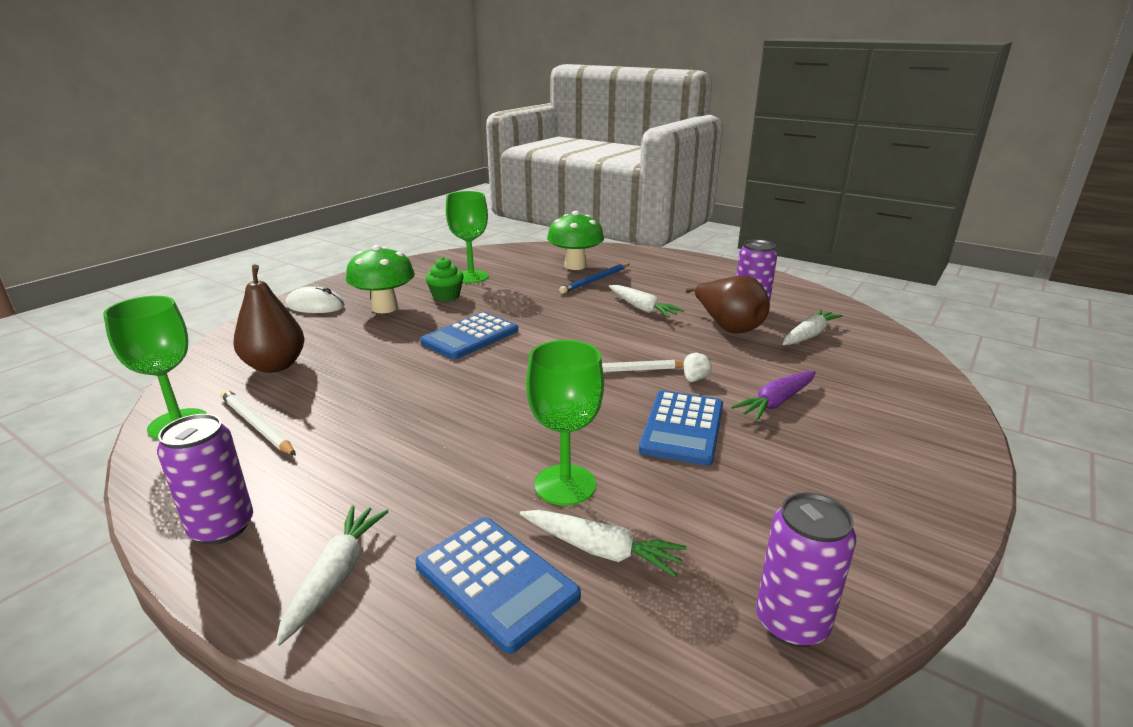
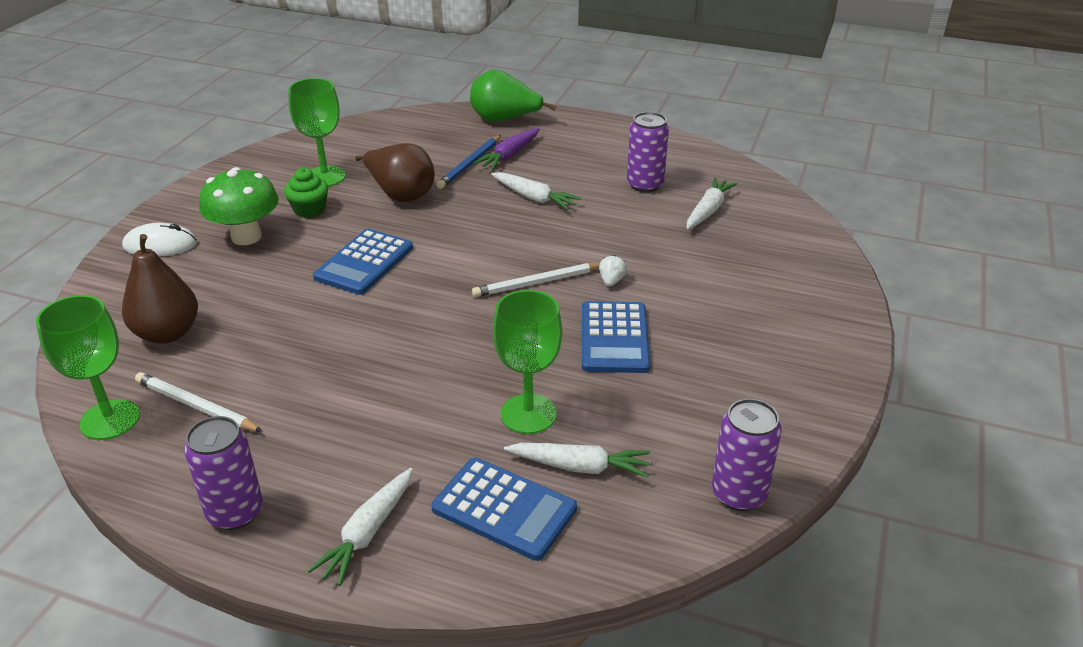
camera: 15 degrees left, 10 degrees up
(336, 577) = (367, 533): white carrot -> white carrot turned 150 degrees counterclockwise
(575, 266) = (439, 144): green mushroom -> none
(637, 256) = (504, 120): none -> green pear
(728, 327) = (628, 211): brown pear -> brown pear (400, 194)
(776, 402) = (691, 296): purple carrot -> purple carrot (509, 155)

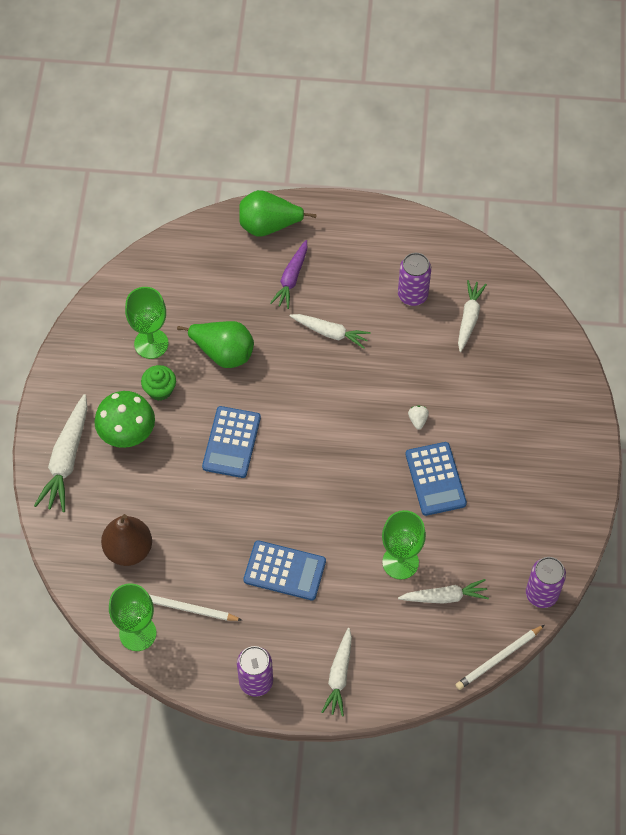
camera: 15 degrees left, 25 degrees up
(160, 245) = (66, 459): white mouse -> white carrot
(400, 194) = (223, 353): brown pear -> green pear
(470, 164) = (263, 298): blue pencil -> none
(504, 509) = (410, 639): blue calculator -> blue calculator (284, 571)
(537, 283) = (366, 435): white pencil -> white pencil (499, 658)

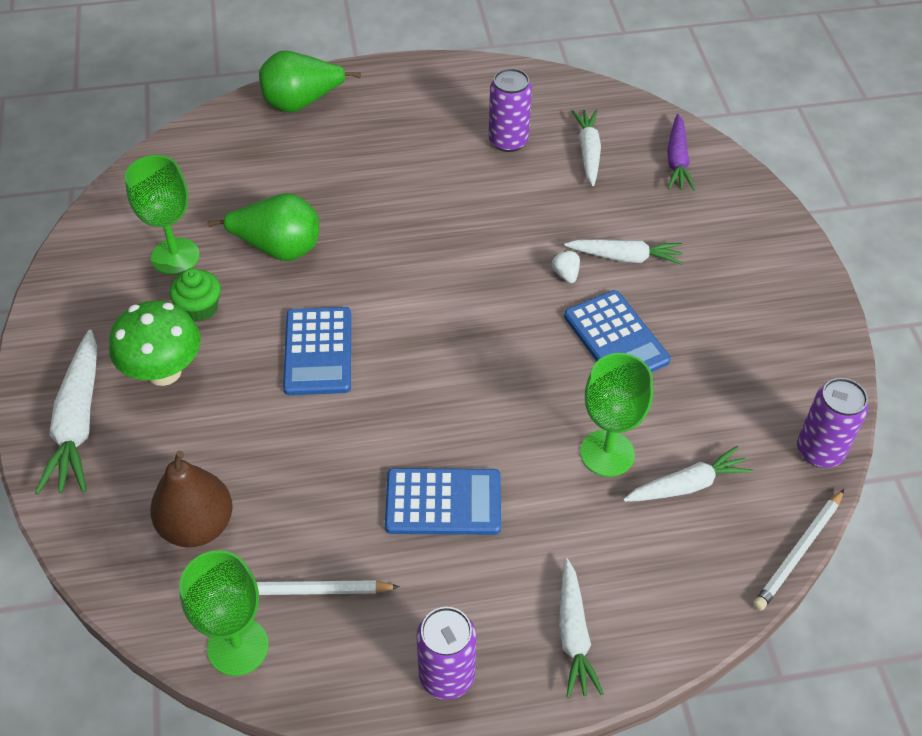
camera: 15 degrees left, 10 degrees down
(291, 278) = (347, 151): purple carrot -> purple carrot (677, 160)
(330, 333) = (416, 199): white carrot -> white carrot (625, 257)

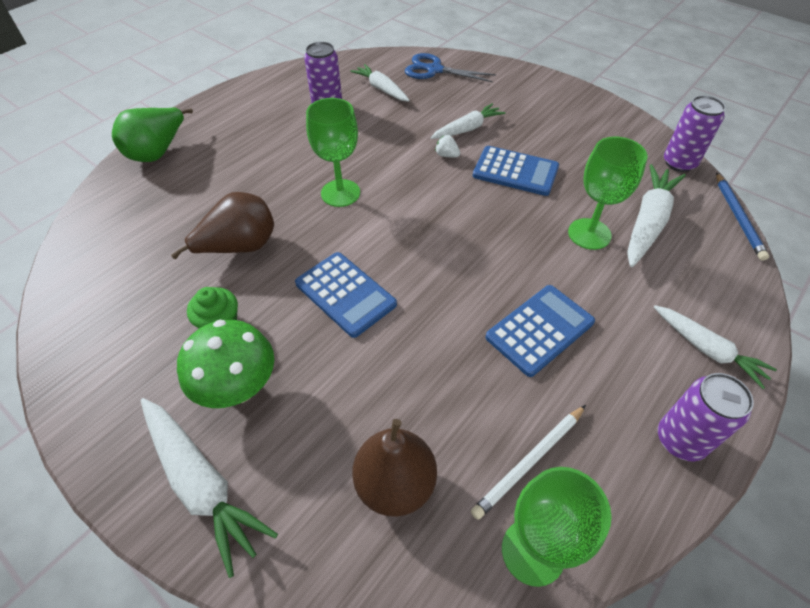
camera: 40 degrees left, 0 degrees up
(175, 256) = (159, 300): green goblet -> green goblet (340, 193)
(278, 248) = (240, 247): green pear -> brown pear
(677, 160) = (434, 70): purple carrot -> blue scissors
(687, 485) = (648, 222): white carrot -> white carrot, size x1.50
(799, 552) = (738, 217): white pencil -> blue pencil

